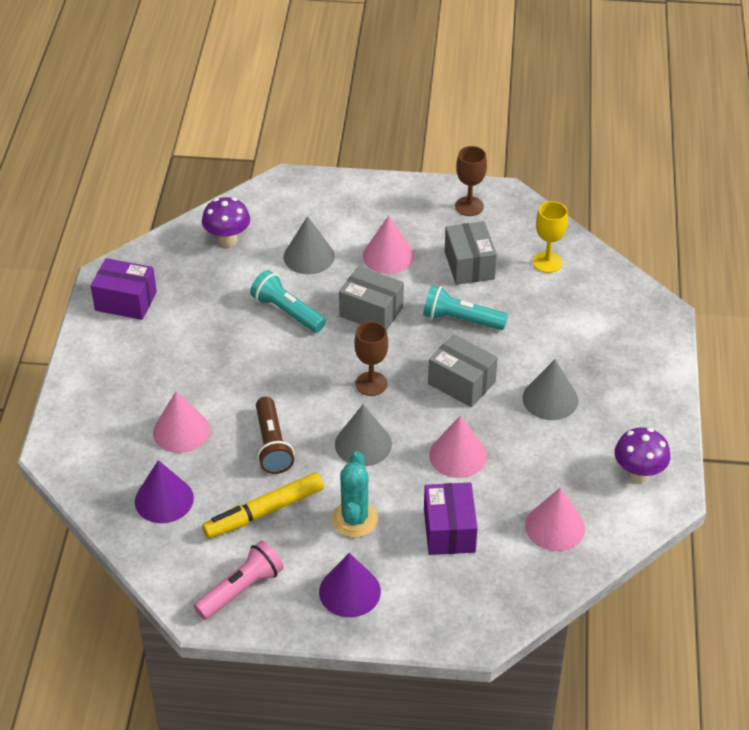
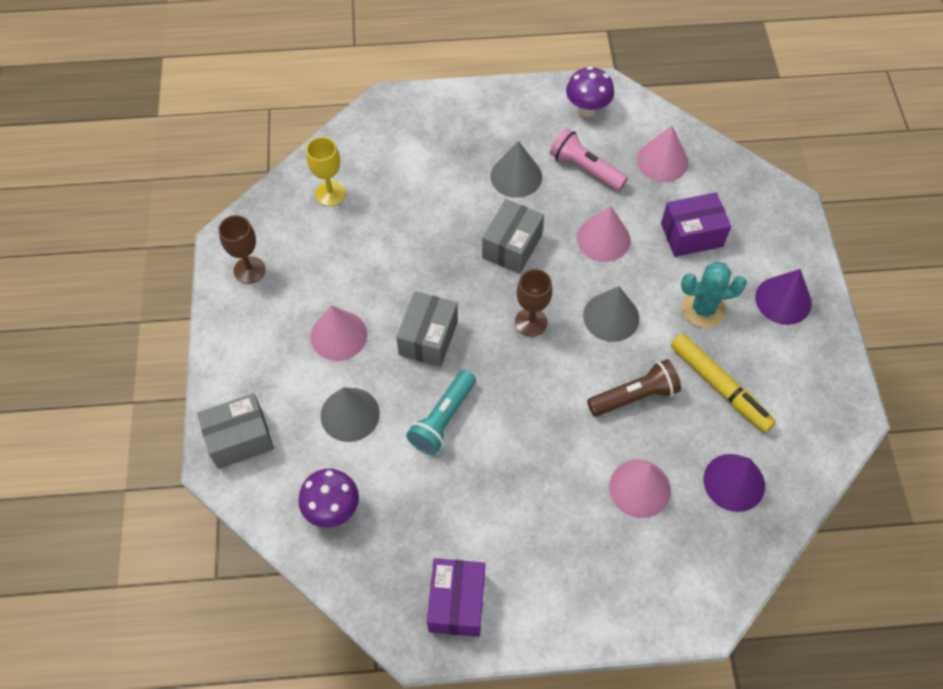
camera: 100 degrees left, 15 degrees up
(241, 589) = (814, 387): pink flashlight -> pink flashlight (585, 169)
(461, 320) = (425, 257): turquoise flashlight -> none
(469, 265) = (344, 259): grey box -> grey box (240, 439)

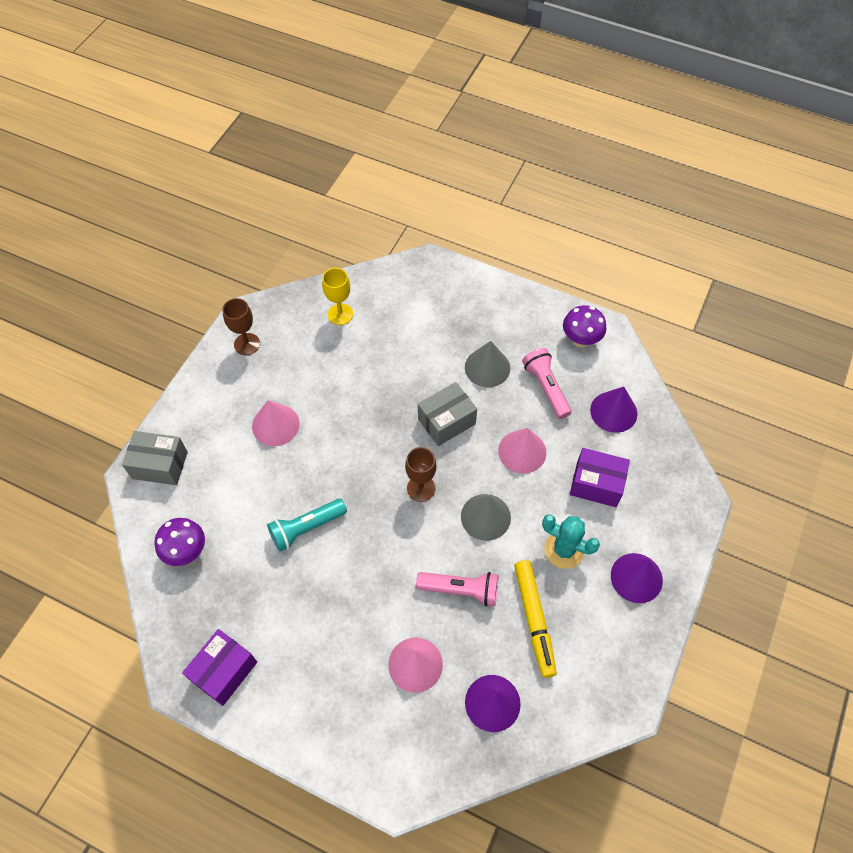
camera: 30 degrees right, 0 degrees up
(350, 414) = (244, 488): grey cone -> none
(428, 338) = (337, 460): grey box -> none
(634, 396) = (460, 590): brown flashlight -> pink flashlight
(662, 161) = (613, 411): pink cone -> purple cone

